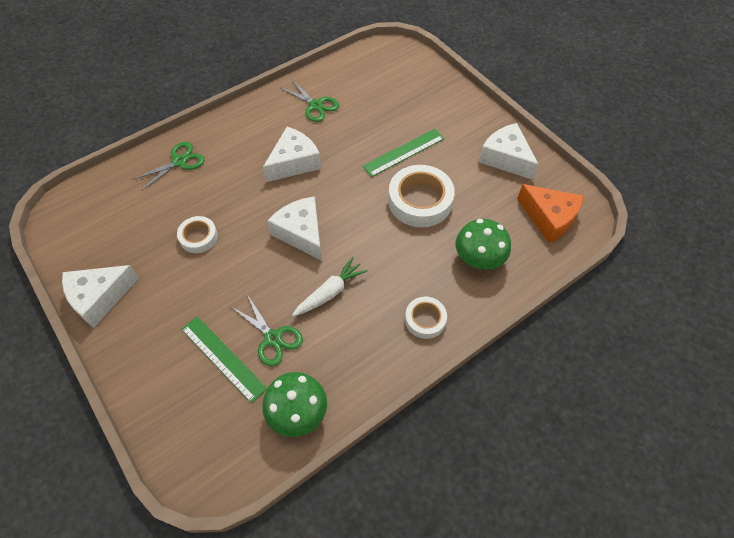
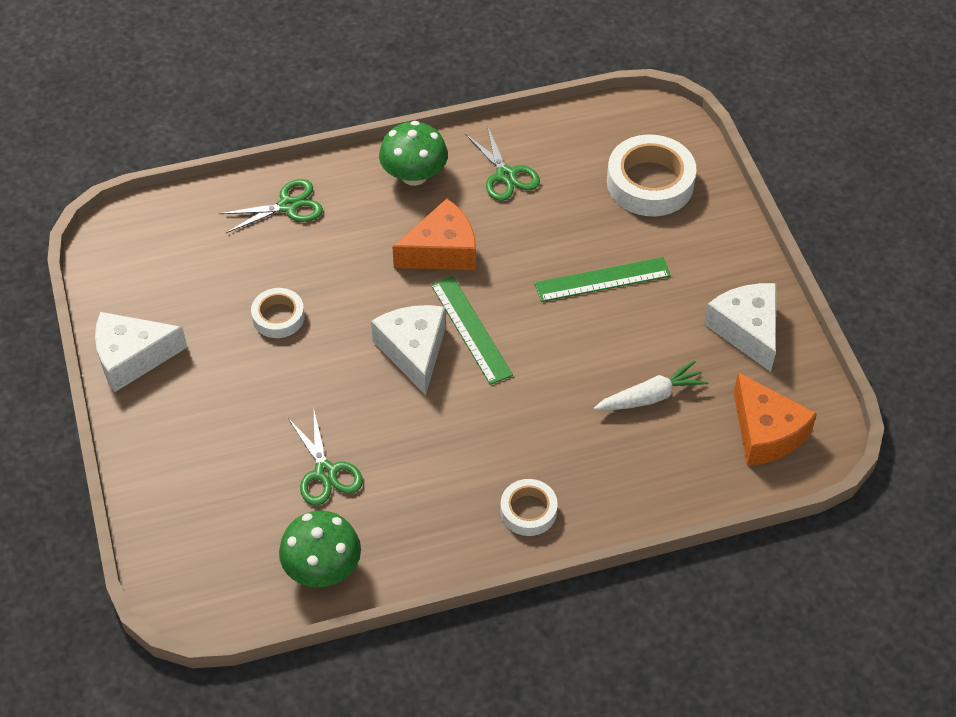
camera: 20 degrees right, 5 degrees down
(223, 358) = (256, 477): green ruler -> green ruler (470, 329)
(294, 162) = (442, 251): white cheese -> orange cheese
(330, 292) = (420, 439): white carrot -> white carrot (650, 397)
(420, 201) = (593, 355): white tape -> white tape (650, 183)
(479, 258) = (638, 456): green mushroom -> green mushroom (414, 175)

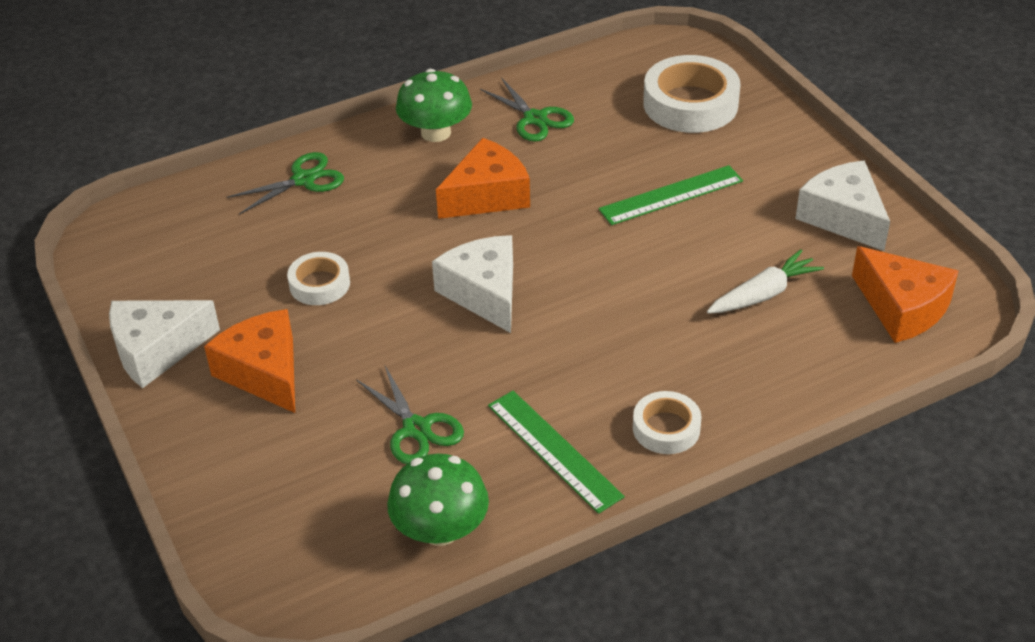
camera: 10 degrees left, 10 degrees down
(215, 395) = (264, 372): none -> orange cheese
(470, 329) = (542, 262): green ruler -> green ruler (553, 450)

